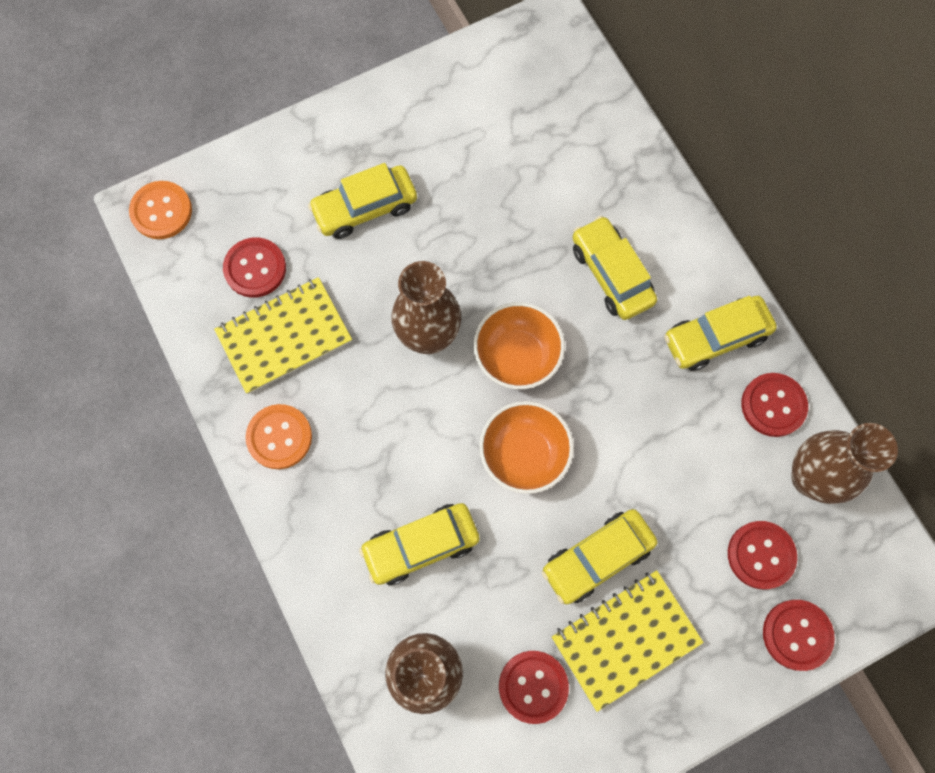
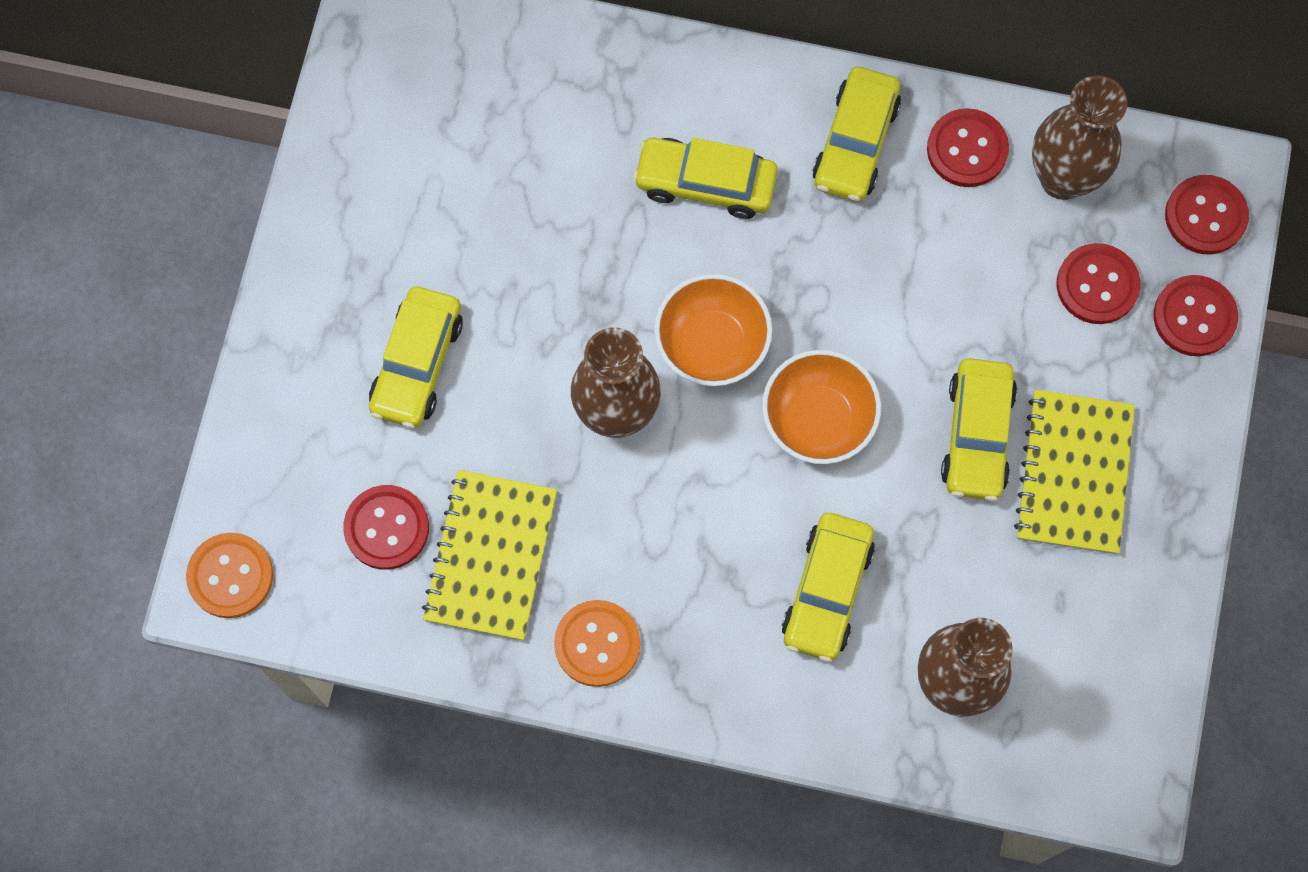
camera: 50 degrees left, 0 degrees up
(533, 686) = (1048, 594): red button -> red button (1205, 216)

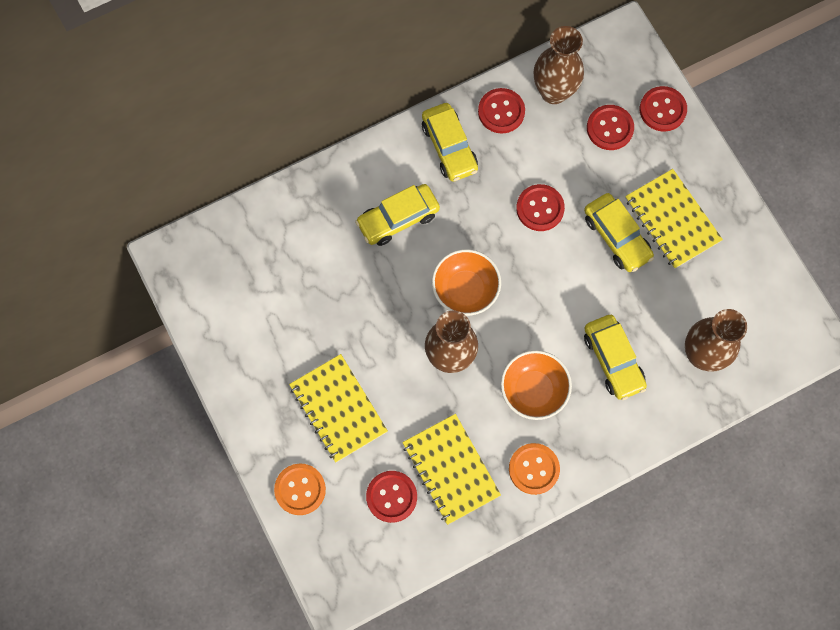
camera: 40 degrees left, 0 degrees up
(230, 576) = (338, 580): orange button -> orange button (300, 489)
(417, 364) = (338, 408): yellow car -> yellow notebook
(818, 419) = (542, 286): orange bowl -> orange bowl (533, 390)
(1205, 216) = (629, 61): red button -> red button (540, 208)

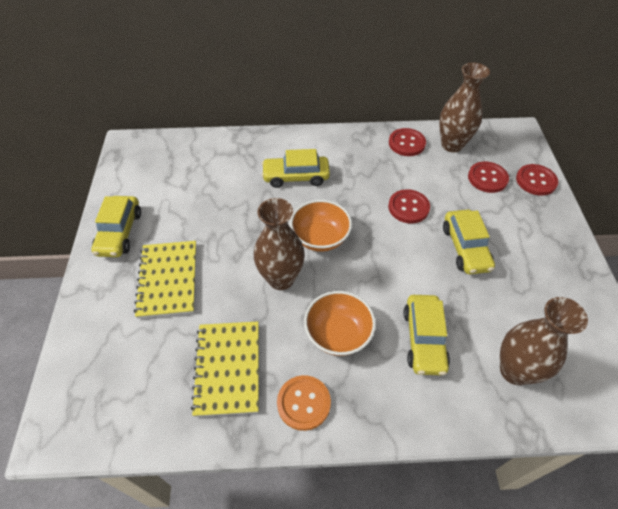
camera: 25 degrees right, 20 degrees down
(300, 489) = (94, 327): orange button -> none
(391, 496) = (162, 368): red button -> none
(449, 147) = (358, 150): yellow car -> yellow car (120, 233)
(672, 220) = (520, 253): yellow notebook -> none

